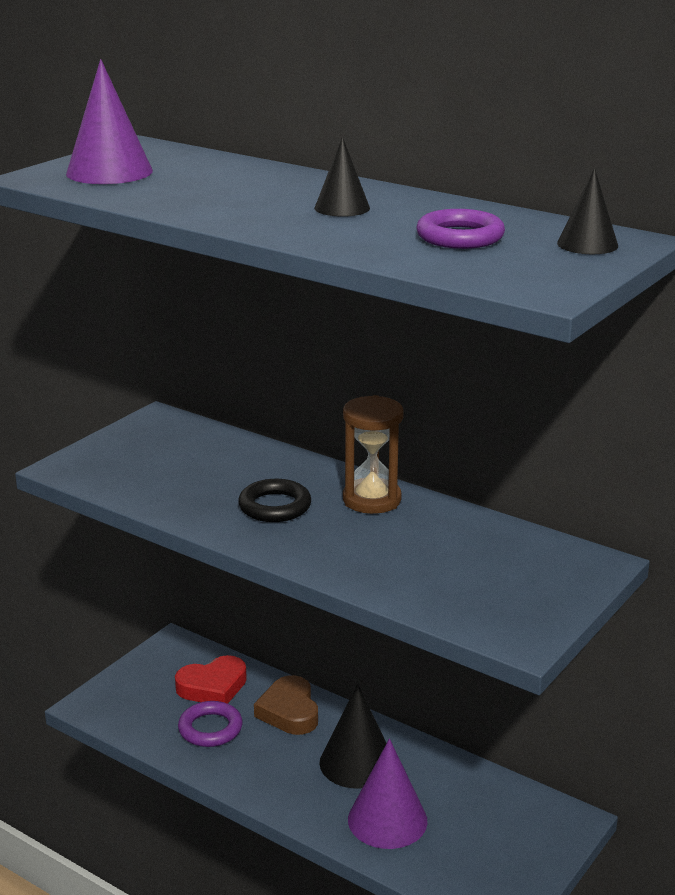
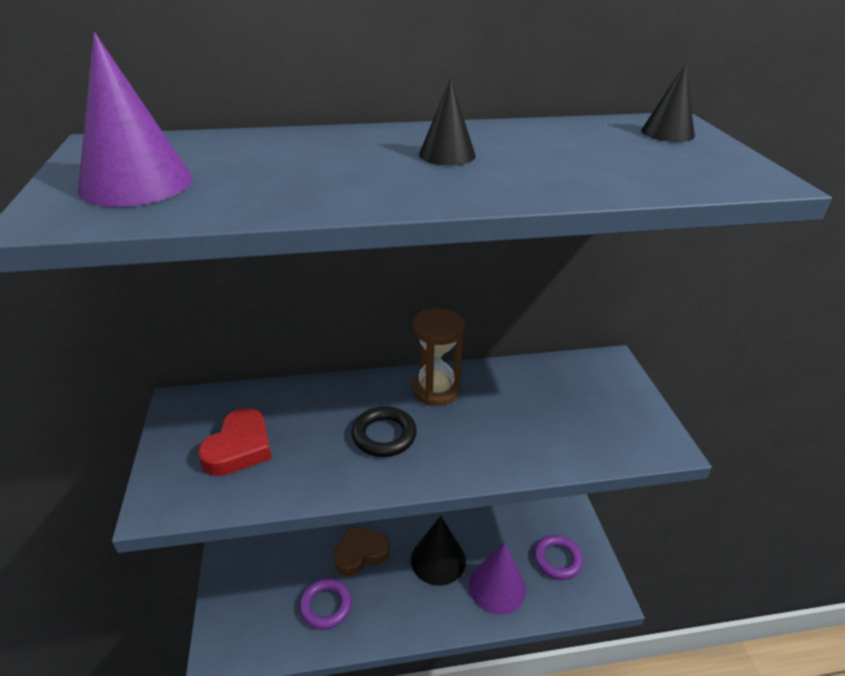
camera: 45 degrees left, 10 degrees up
(213, 687) = (291, 571): red heart -> red heart (239, 448)
(289, 711) = (360, 553): brown heart -> brown heart turned 120 degrees clockwise
(460, 237) = (591, 153): purple ring -> purple ring (557, 559)

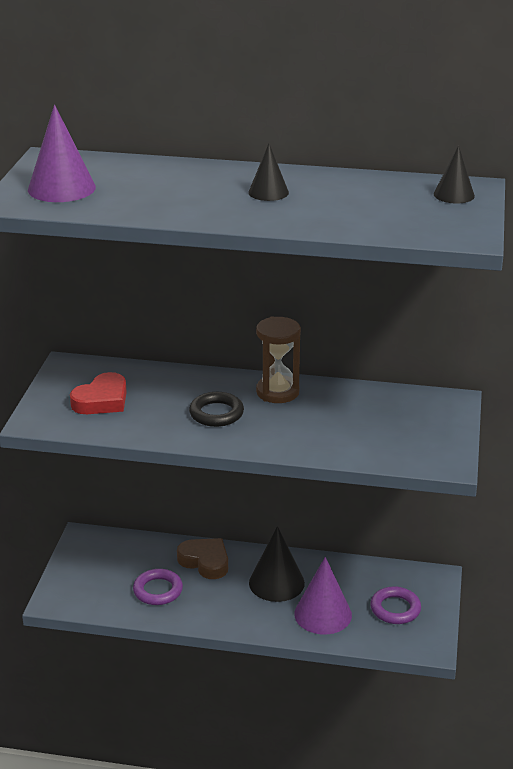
camera: 20 degrees right, 5 degrees down
(360, 553) = (205, 561): brown heart -> brown heart turned 45 degrees clockwise

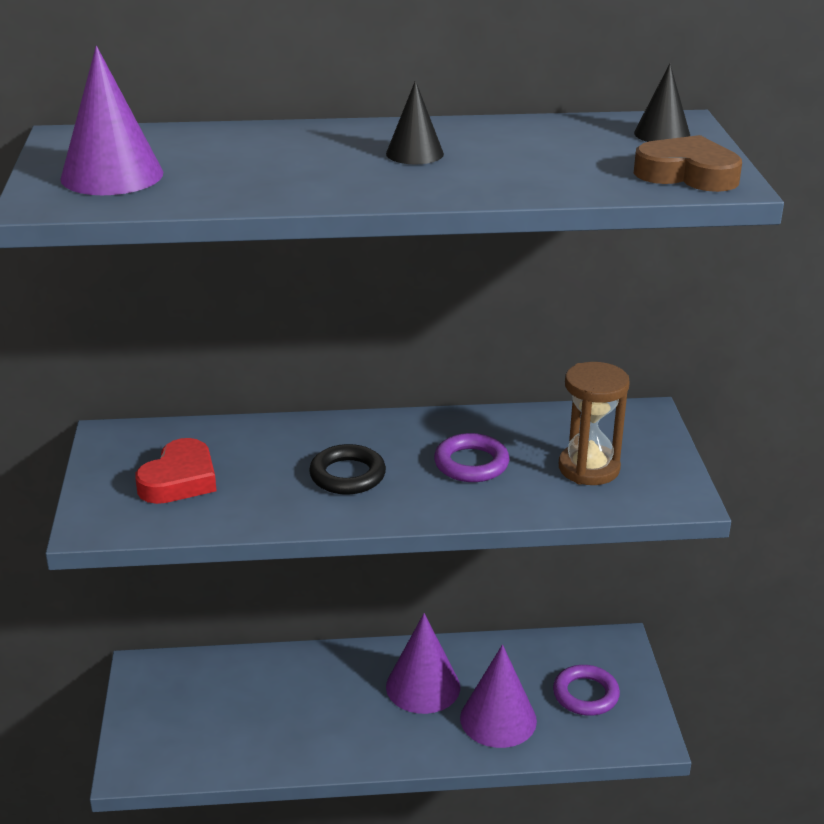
camera: 15 degrees left, 0 degrees up
(158, 590) = (269, 726): purple ring -> purple ring (471, 464)
(205, 561) = (319, 674): brown heart -> brown heart (687, 174)
(276, 582) = (423, 686): black cone -> purple cone
(277, 392) = (416, 434): brown hourglass -> brown hourglass (589, 468)

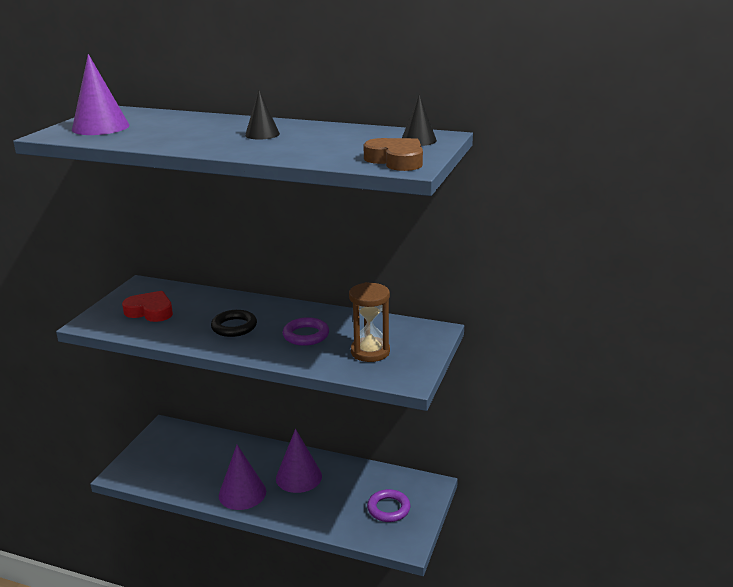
camera: 25 degrees right, 5 degrees down
(179, 480) = (150, 311): red heart -> red heart turned 120 degrees counterclockwise
(498, 719) = (326, 507): purple cone -> purple cone (242, 493)

